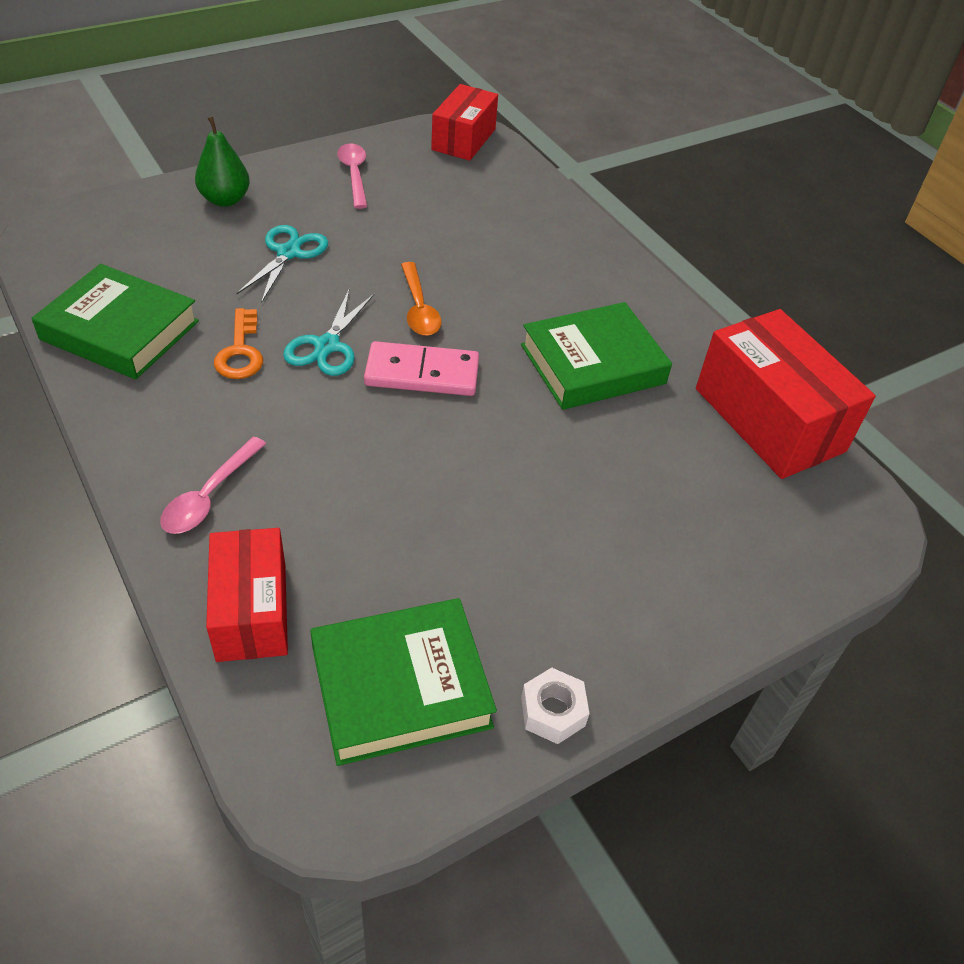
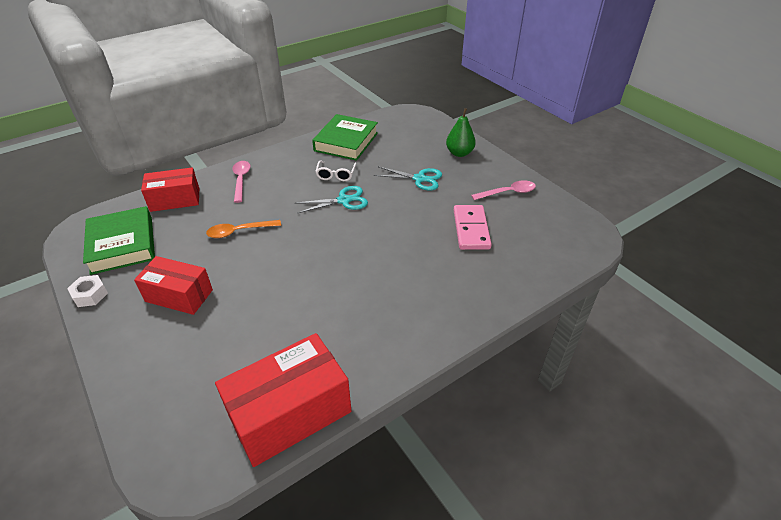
camera: 90 degrees right, 5 degrees down
(209, 496) = (241, 180): pink spoon -> pink spoon turned 60 degrees clockwise
(240, 351) = (336, 175): orange key -> white glasses
(327, 346) = (344, 200): turquoise scissors -> turquoise scissors turned 150 degrees clockwise
(419, 308) = (382, 229): orange spoon -> orange spoon (239, 231)
(422, 373) = (325, 235): pink domino -> pink domino (471, 229)
(463, 139) = (581, 235): red box -> red box (179, 295)
(592, 364) = (341, 309): green book -> none

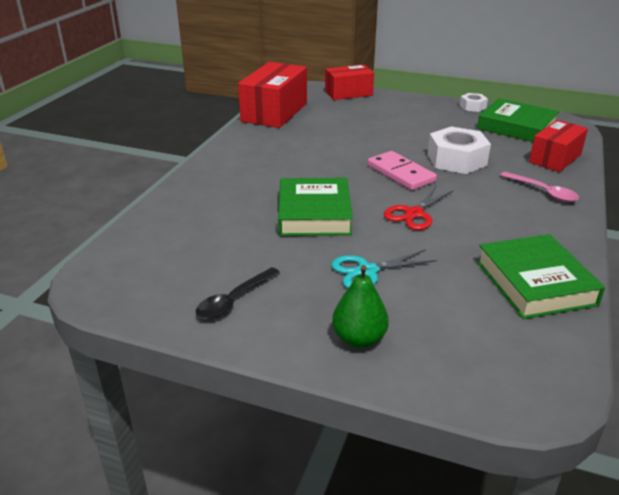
camera: 145 degrees right, 10 degrees down
(179, 295) = (421, 122): red box -> red box (348, 93)
(239, 231) = (456, 160): orange spoon -> white nut
(336, 175) = (467, 234): white glasses -> none
(344, 200) = (414, 214): turquoise scissors -> red scissors
(408, 229) = (314, 213): none -> green book
(471, 229) = (248, 238): pink domino -> pink domino (401, 173)
(507, 193) = (234, 300): pink spoon -> black spoon

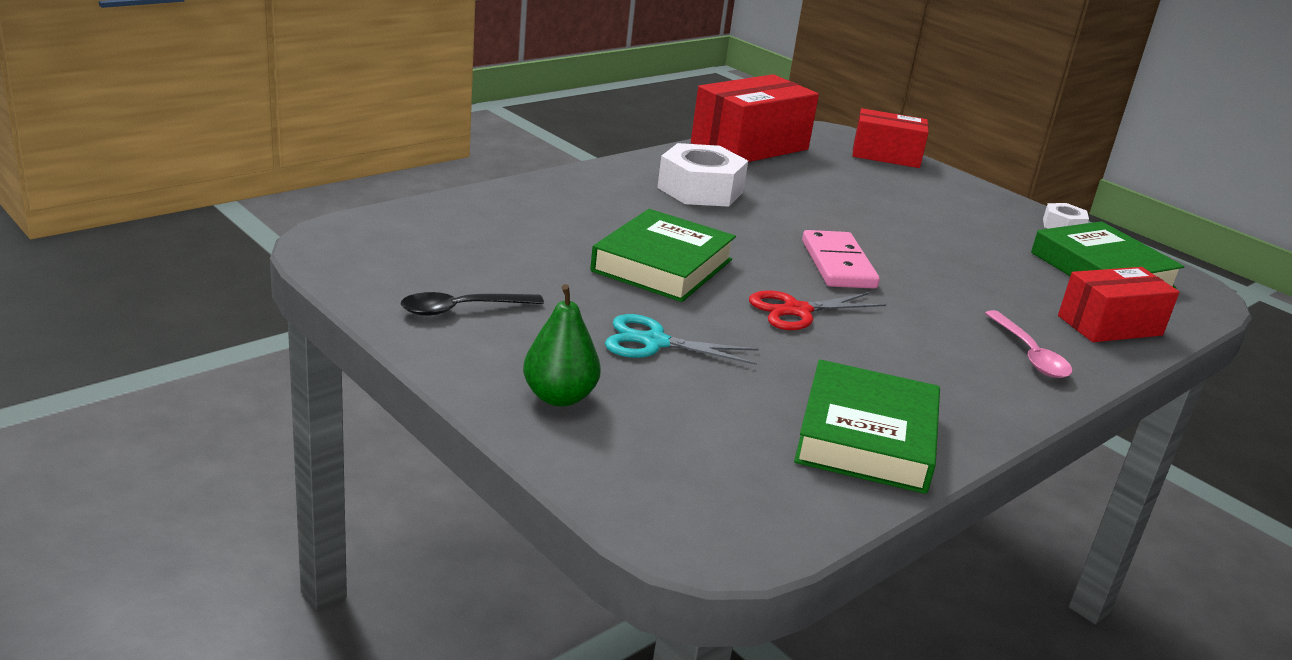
camera: 25 degrees right, 5 degrees down
(456, 160) = (944, 277): white nut -> white nut (700, 190)

